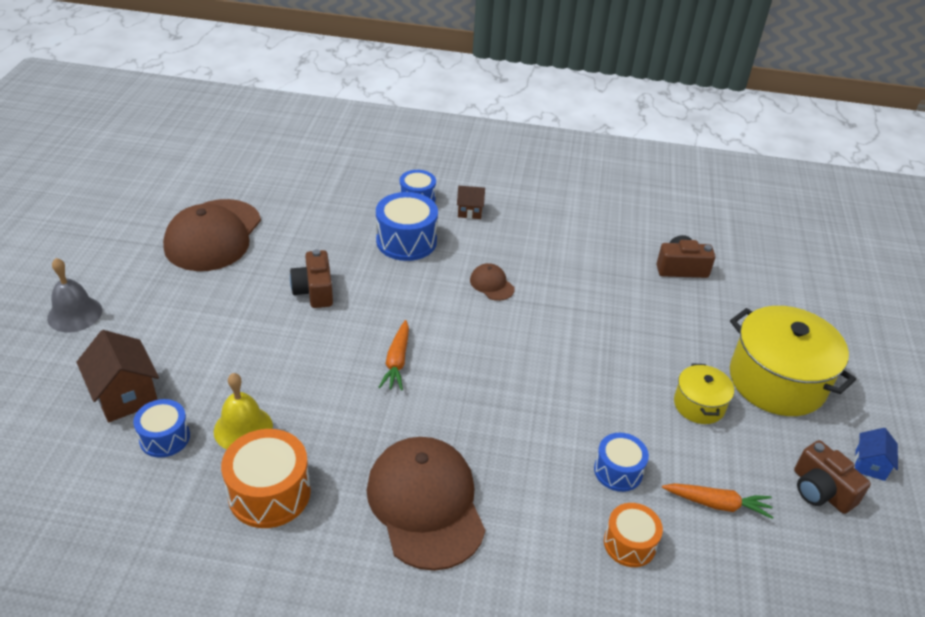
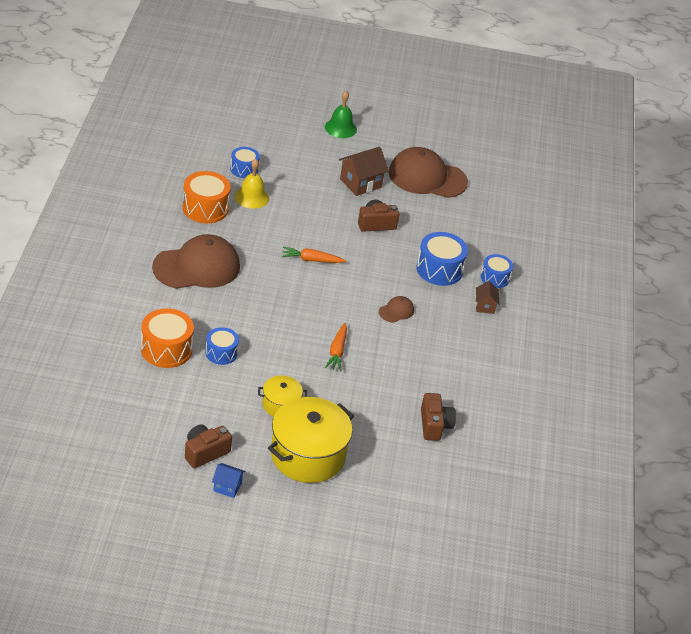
camera: 85 degrees right, 0 degrees up
(74, 314) = (340, 128): grey bell -> green bell
(125, 396) = (275, 153): brown house -> brown house (360, 183)
(629, 544) = (166, 349): orange drum -> orange drum, size x1.59
(717, 504) = (194, 396): orange carrot -> orange carrot (337, 351)

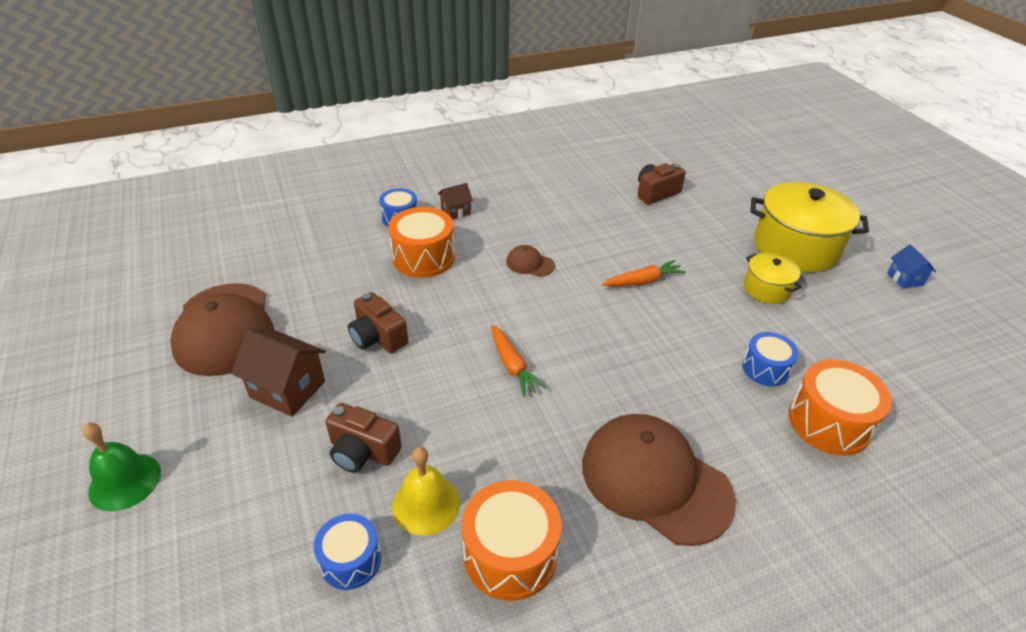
camera: 115 degrees left, 0 degrees up
(205, 452) = (897, 312): brown camera -> brown camera (362, 451)
(439, 269) = (423, 257): blue drum -> orange drum

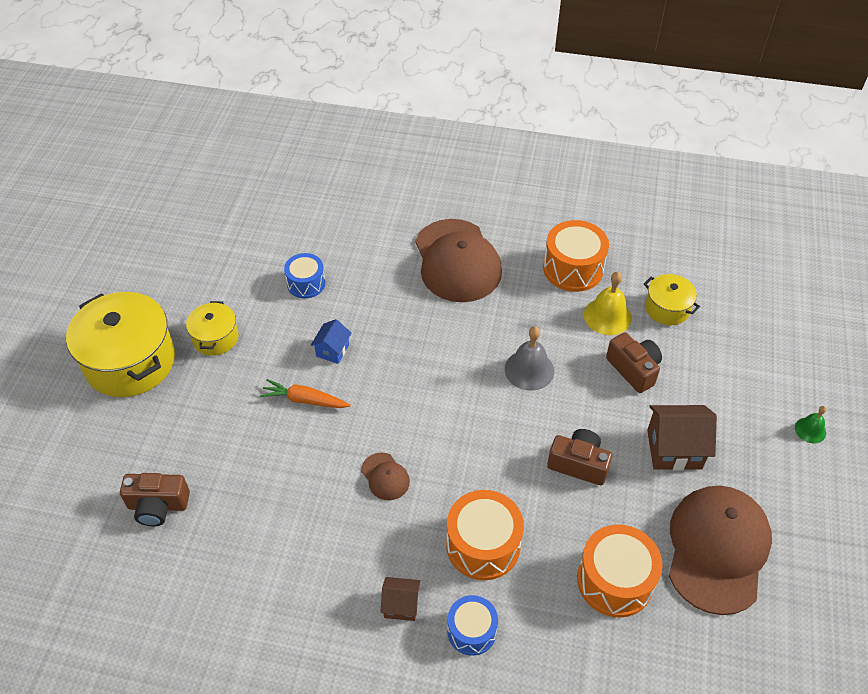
camera: 145 degrees left, 10 degrees up
(125, 481) = (810, 430): green bell -> green bell, size x0.59
(287, 389) = (674, 449): brown house -> brown house turned 60 degrees counterclockwise
(351, 560) = (667, 308): blue drum -> yellow pot
(378, 337) = (578, 464): brown camera -> brown camera turned 60 degrees counterclockwise
(476, 395) = (529, 370): none -> grey bell
(512, 366) = (485, 379): orange carrot -> none
(829, 422) = (313, 236): orange drum -> orange drum (615, 580)
(905, 279) = (98, 288): blue house -> blue house (332, 350)

